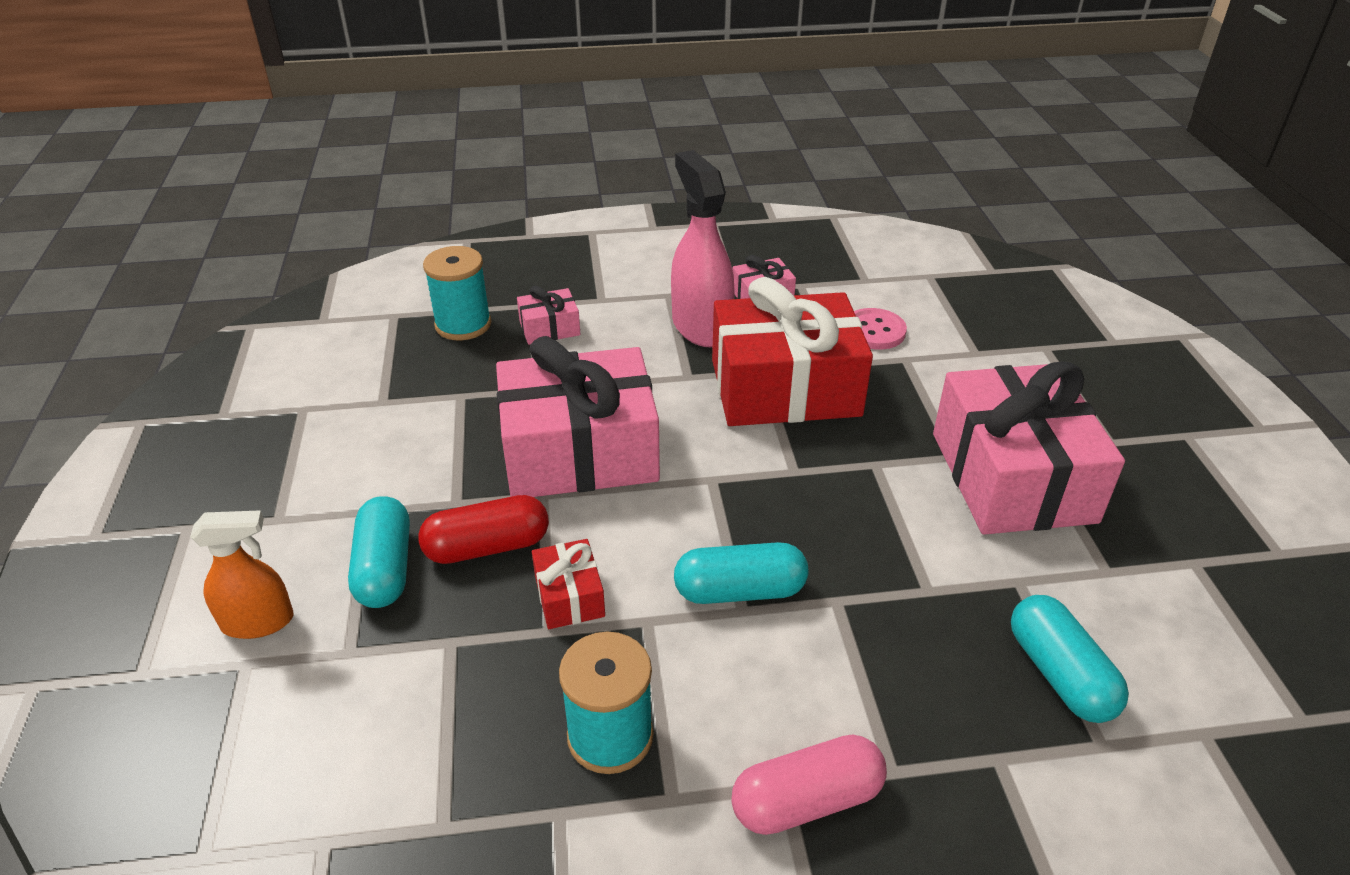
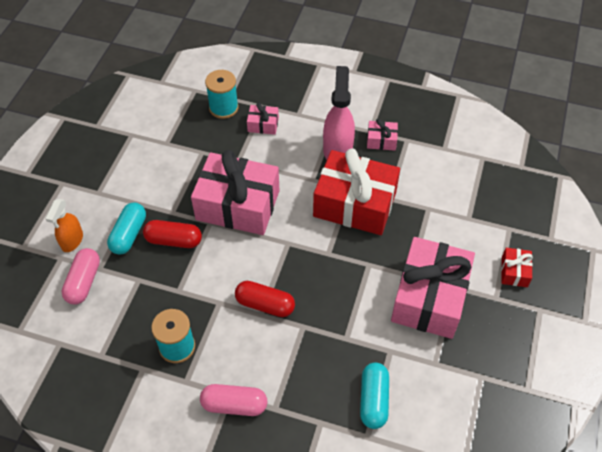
camera: 25 degrees right, 15 degrees up
(258, 622) = (72, 241): orange spray bottle -> orange spray bottle turned 90 degrees clockwise
(324, 690) = (84, 282): none -> pink capsule
(569, 596) = (194, 278): red gift -> red gift (514, 272)
(740, 591) = (265, 304): turquoise capsule -> red capsule
(874, 331) = (424, 185): pink button -> none

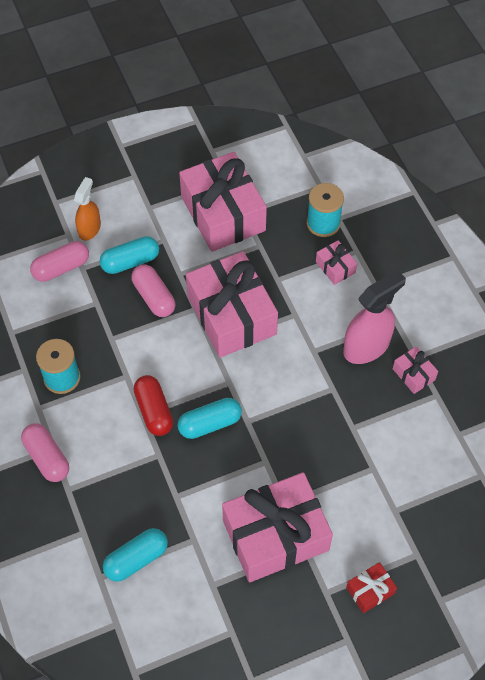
camera: 50 degrees right, 5 degrees up
(72, 241) = (89, 228): orange spray bottle -> orange spray bottle turned 135 degrees clockwise
(153, 154) = (223, 213): none -> pink gift
(174, 240) = (154, 297): red capsule -> pink capsule
(309, 277) = (210, 423): none -> turquoise capsule
(355, 204) = (319, 404): red gift -> none

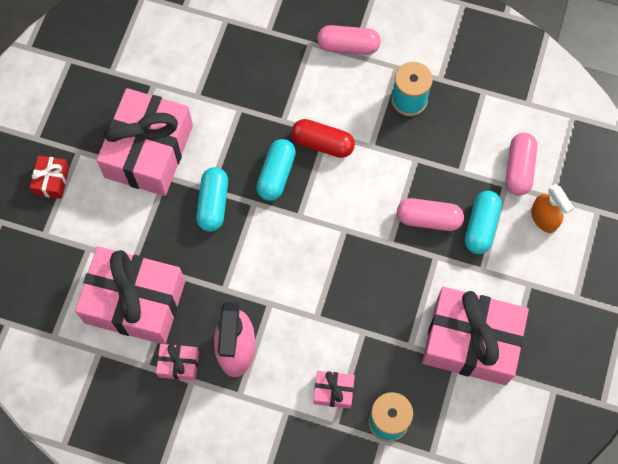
camera: 130 degrees right, 10 degrees up
(136, 559) = (217, 50): turquoise capsule -> turquoise capsule (213, 204)
(231, 315) = (359, 266): pink gift -> pink gift (135, 302)

